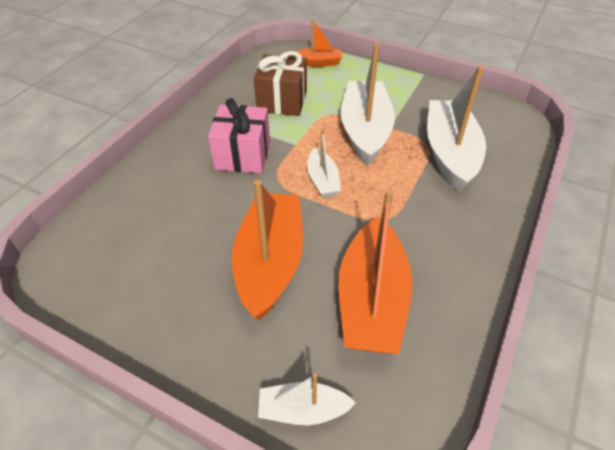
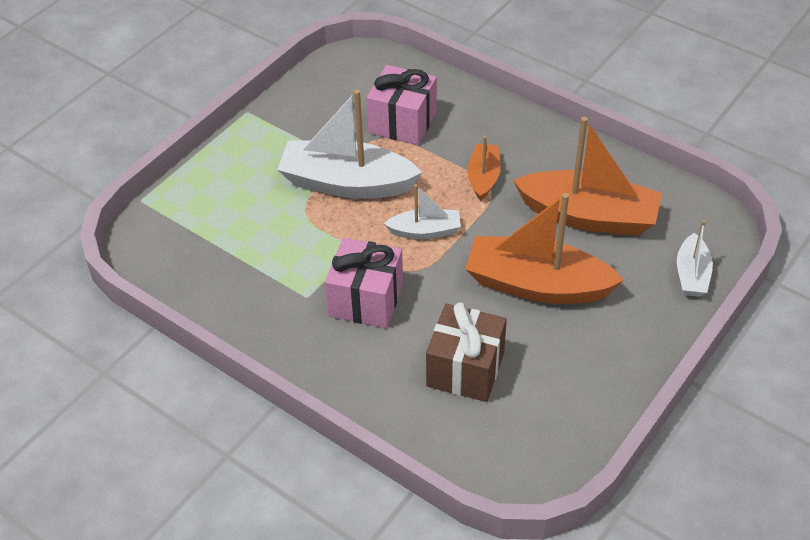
camera: 80 degrees left, 0 degrees up
(282, 101) = (264, 254): brown gift -> brown gift (465, 369)
(318, 63) = (184, 208): orange boat -> orange boat (483, 177)
(450, 153) = (402, 122): white boat -> pink gift

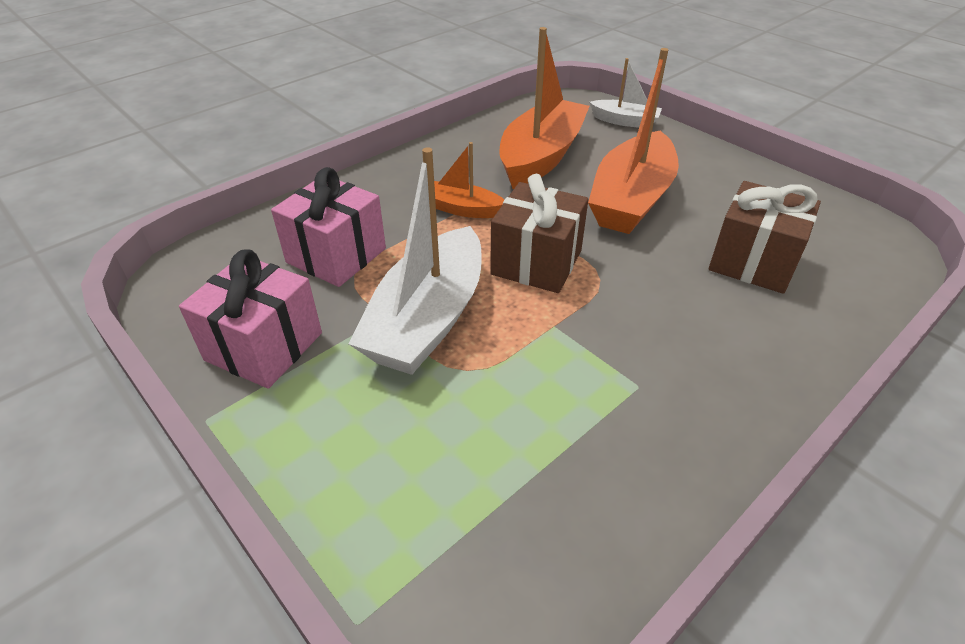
camera: 80 degrees left, 5 degrees down
(366, 300) = (647, 327): pink gift -> pink gift (264, 346)
(425, 231) = (536, 262): white boat -> brown gift

